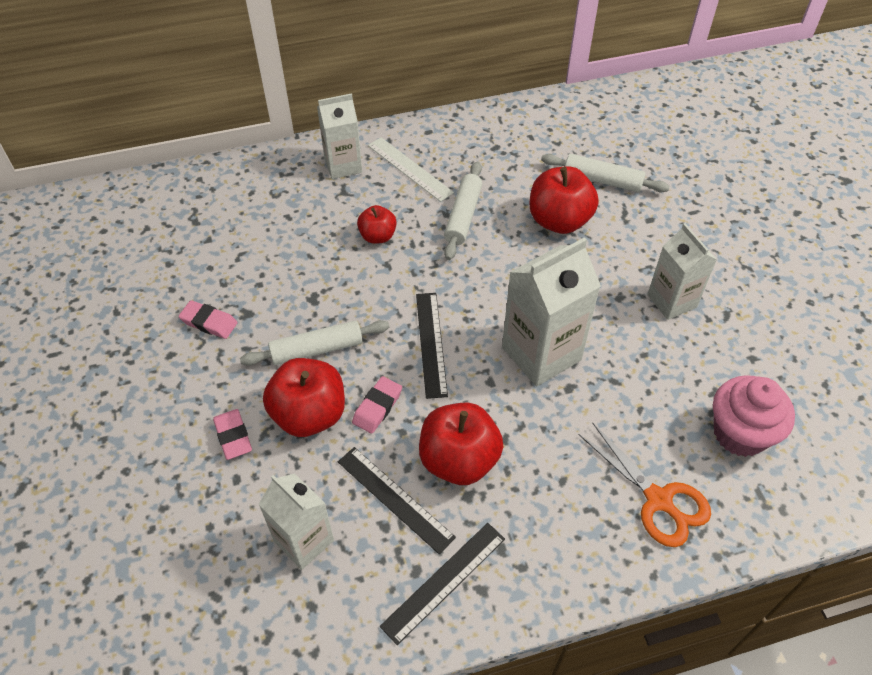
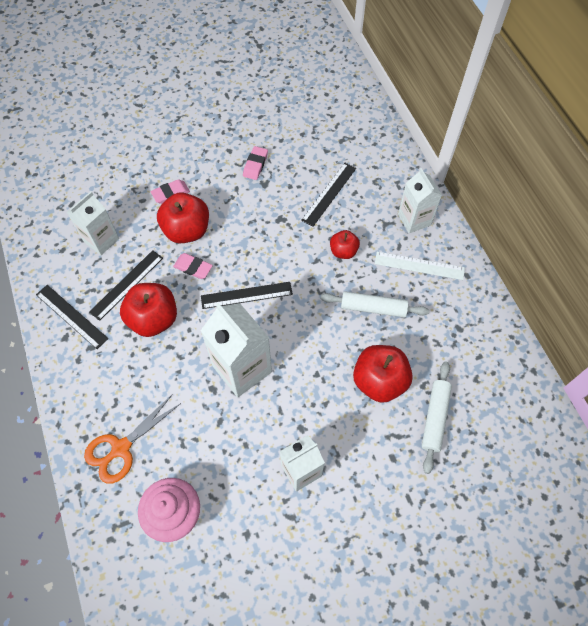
camera: 85 degrees right, 10 degrees up
(283, 243) = (329, 194): none -> black ruler
(317, 349) = (238, 227): white rolling pin -> none
(409, 169) = (419, 265): white ruler -> white ruler turned 60 degrees clockwise

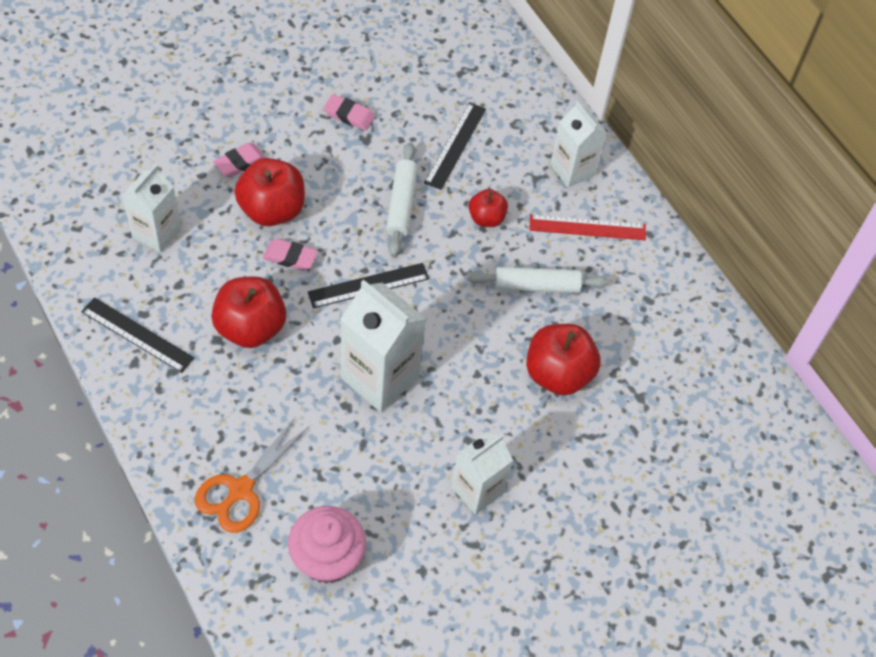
camera: 15 degrees left, 5 degrees down
(127, 284) = (204, 287): black ruler -> none
(255, 165) = (349, 115): pink eraser -> pink eraser turned 75 degrees counterclockwise
(419, 265) = (587, 227): white ruler -> red ruler
(434, 418) = (633, 410): white rolling pin -> white rolling pin (401, 204)

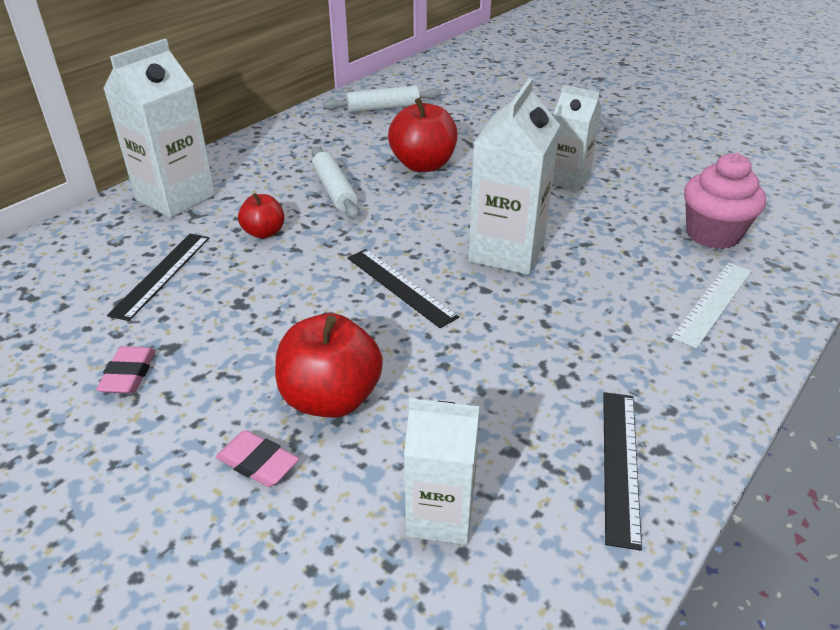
camera: 105 degrees left, 20 degrees down
(241, 490) = (713, 303): orange scissors -> white ruler
(250, 327) = (522, 359): red apple -> none
(290, 257) = (399, 357): pink eraser -> none
(401, 204) = (270, 292): white rolling pin -> white rolling pin (383, 108)
(455, 145) = (162, 274): black ruler -> black ruler turned 75 degrees counterclockwise
(572, 169) = (175, 197): white carton -> white carton, size x1.54
(587, 227) = (249, 178): red ruler -> none

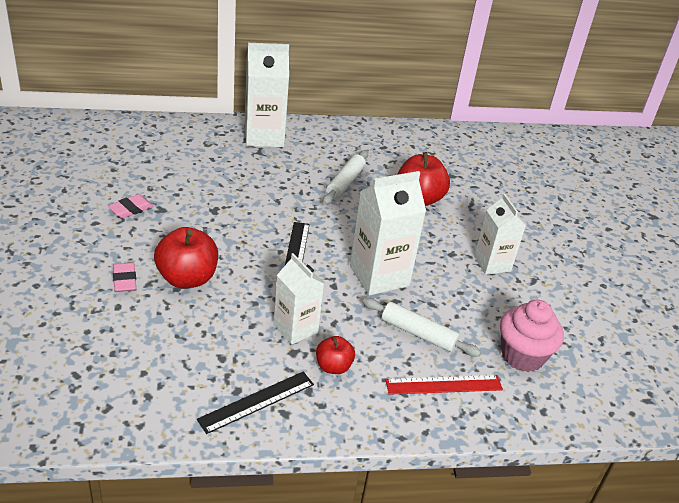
camera: 40 degrees right, 0 degrees up
(162, 274) = (203, 173): black ruler -> none
(264, 233) = (276, 182): red apple -> red apple (333, 366)
(383, 108) = (456, 149): white rolling pin -> white rolling pin (418, 334)
(440, 515) = (156, 354): white carton -> white carton (295, 329)
(713, 303) = (444, 385): white ruler -> red ruler

